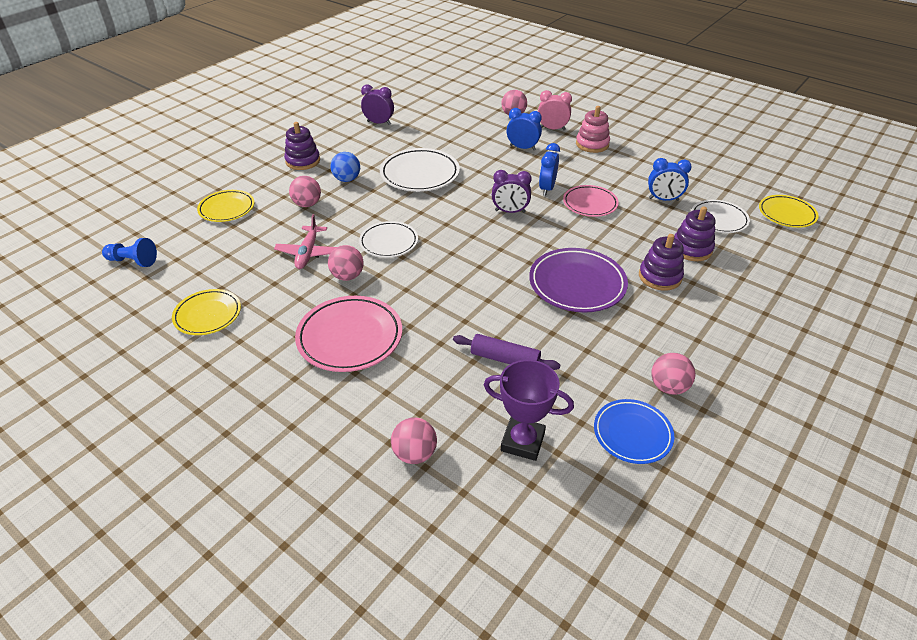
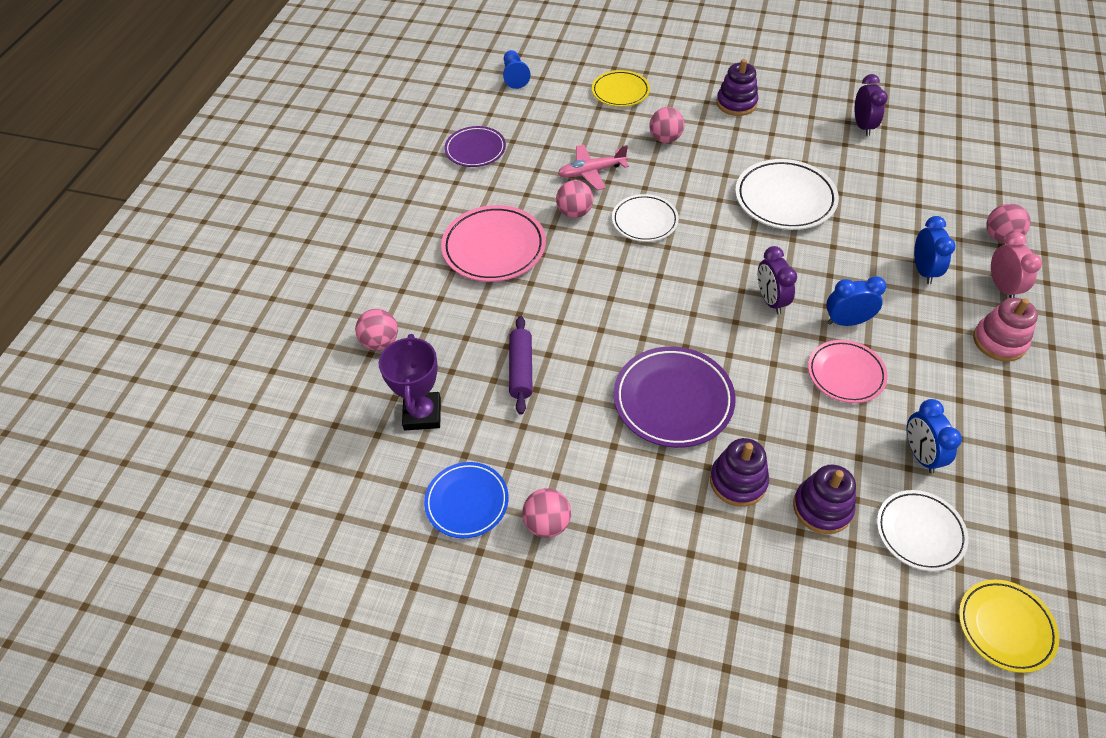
camera: 70 degrees right, 10 degrees up
(208, 315) = (475, 150): yellow plate -> purple plate
(347, 179) = (729, 148): blue ball -> none

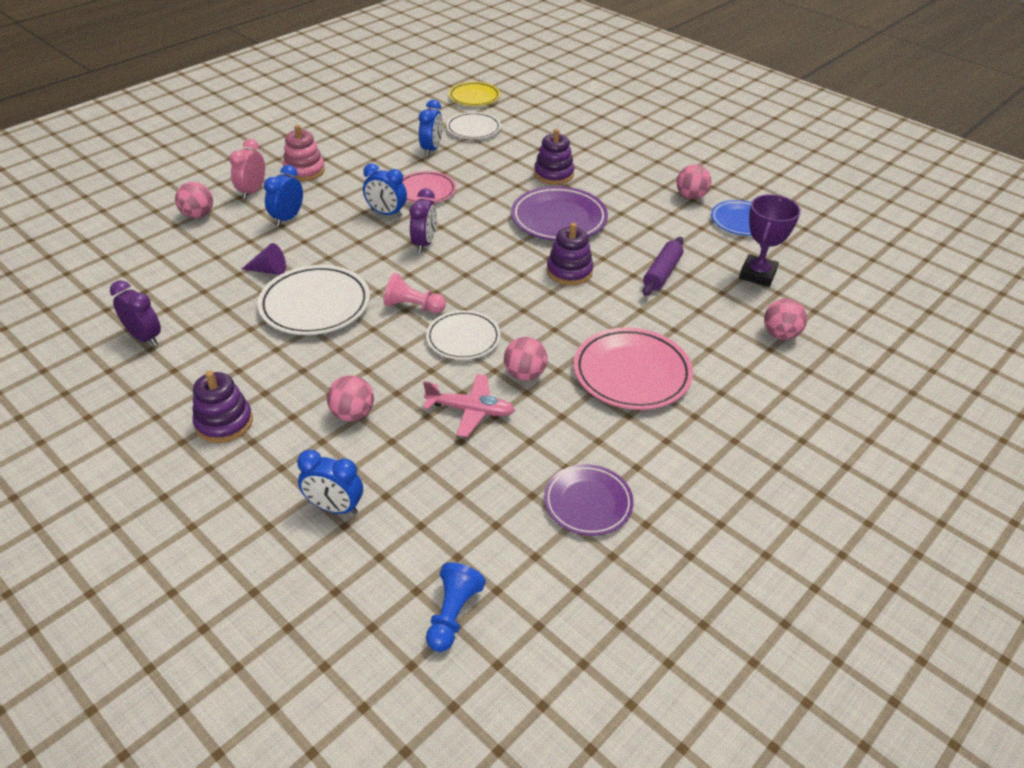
camera: 155 degrees left, 10 degrees down
(620, 92) = (334, 507): yellow plate -> blue clock
(710, 231) = (413, 306): none -> pink pawn
(822, 508) = (515, 151): purple stacking toy -> purple stacking toy (569, 271)
(860, 212) = (269, 270): none -> purple cone
(863, 126) = (145, 337): purple clock -> purple clock turned 105 degrees clockwise

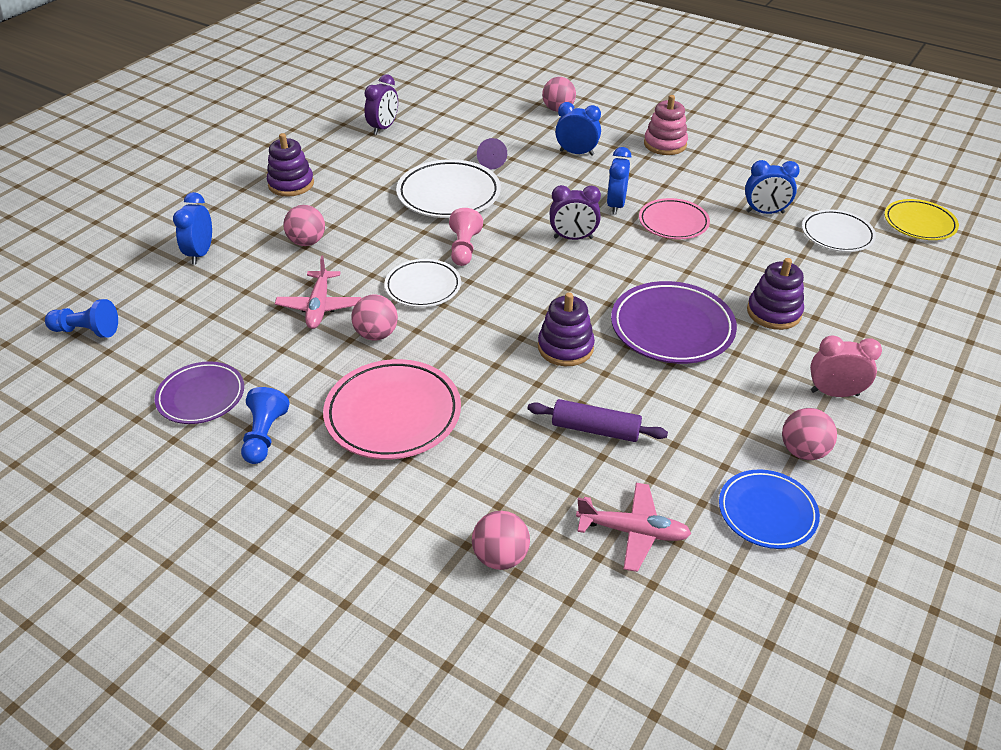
camera: 80 degrees right, 0 degrees up
(252, 191) = (611, 126): pink clock -> pink clock (834, 393)
(648, 456) = (264, 436): none -> blue pawn
(757, 274) = (633, 532): purple trophy -> pink plane

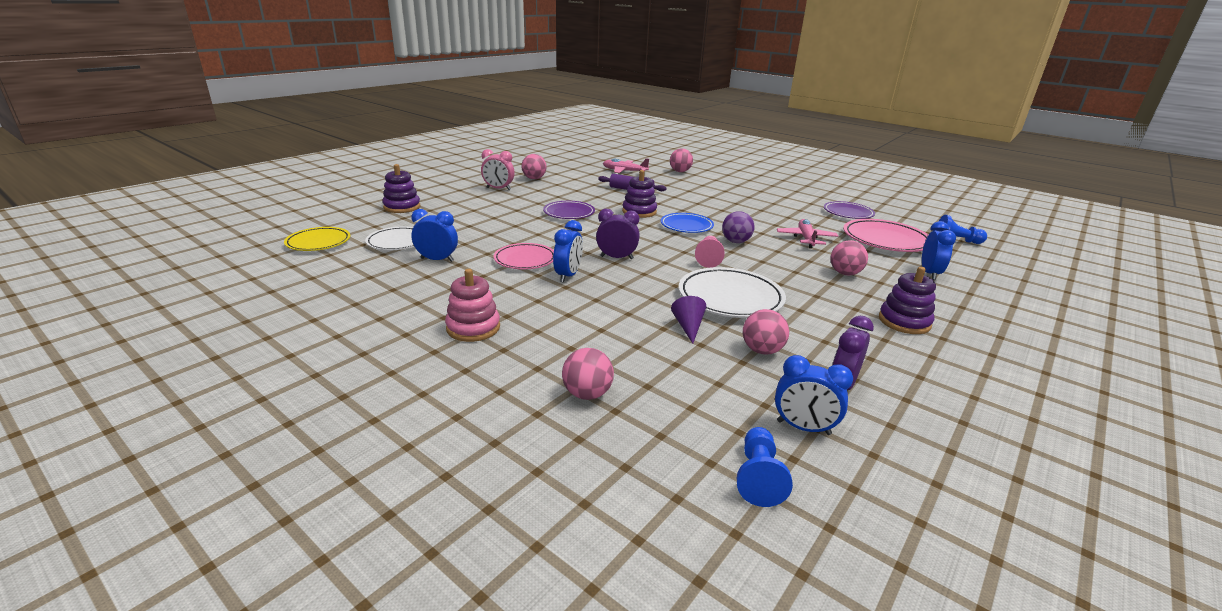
camera: 175 degrees left, 15 degrees down
(264, 436) = (801, 200): blue pawn -> blue pawn (758, 477)
(376, 334) = (759, 225): pink ball -> pink ball (762, 350)
(393, 414) = (737, 201): pink plate -> pink plate (885, 240)
(423, 287) = (736, 242): white plate -> purple ball
(576, 153) = (585, 327): blue clock -> blue clock (803, 428)
(672, 328) = (569, 213): purple plate -> purple plate, size x0.65
(767, 512) = (565, 170): blue plate -> blue plate (686, 226)
(774, 312) = (498, 213): purple stacking toy -> purple stacking toy (402, 207)

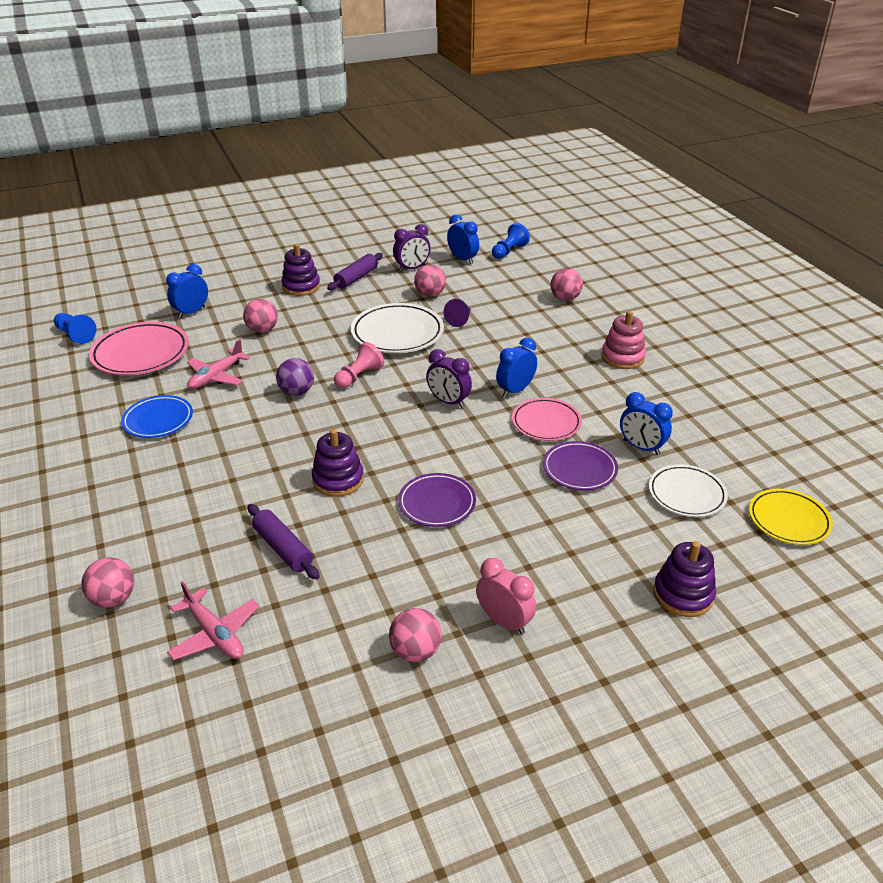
camera: 150 degrees left, 10 degrees up
(686, 226) = (314, 432): blue plate -> blue plate (158, 420)
(848, 213) = (83, 403): purple plate -> purple plate (579, 469)
(875, 349) = (356, 278): none -> purple rolling pin

